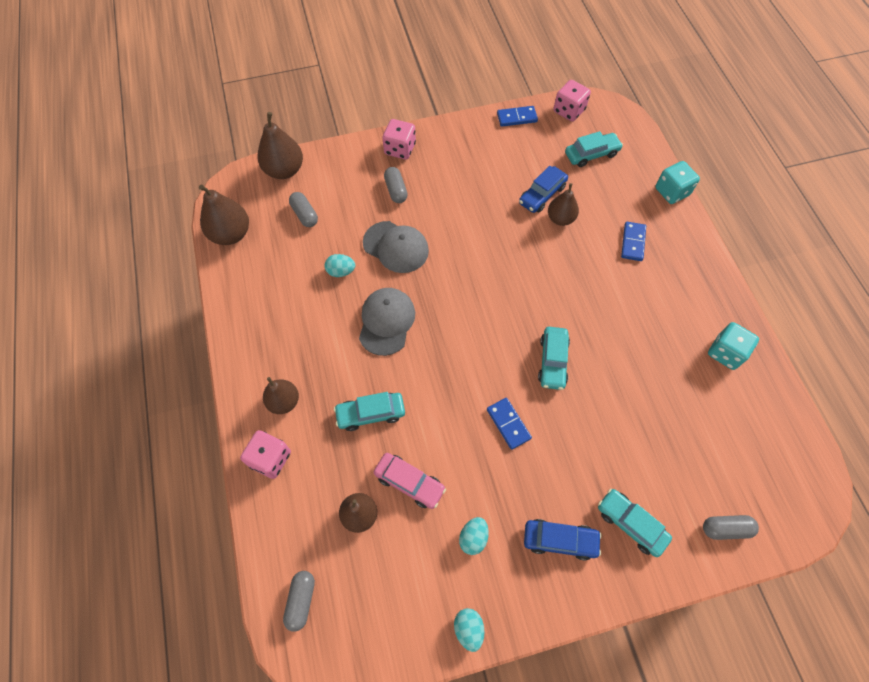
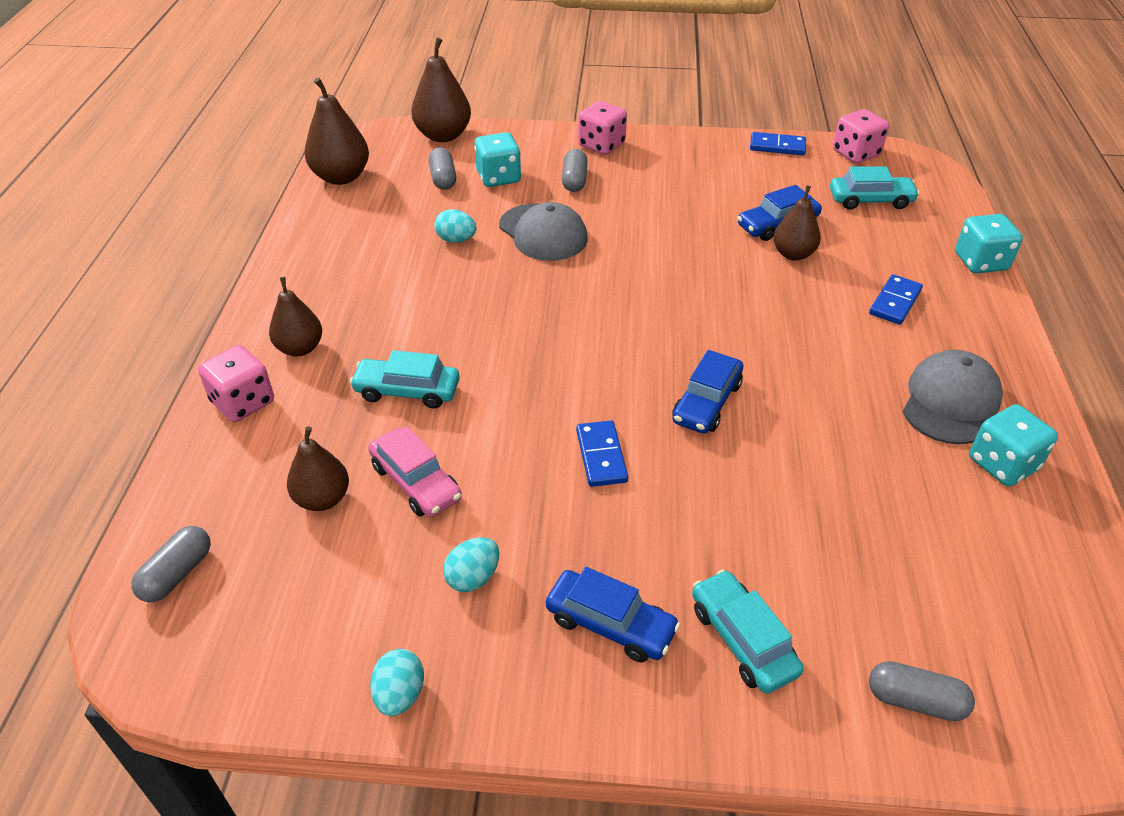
camera: 20 degrees right, 20 degrees down
(343, 202) = (498, 177): none -> turquoise dice
(386, 322) = (486, 302): grey cap -> grey cap (950, 401)
(552, 361) = (706, 402): turquoise car -> blue car

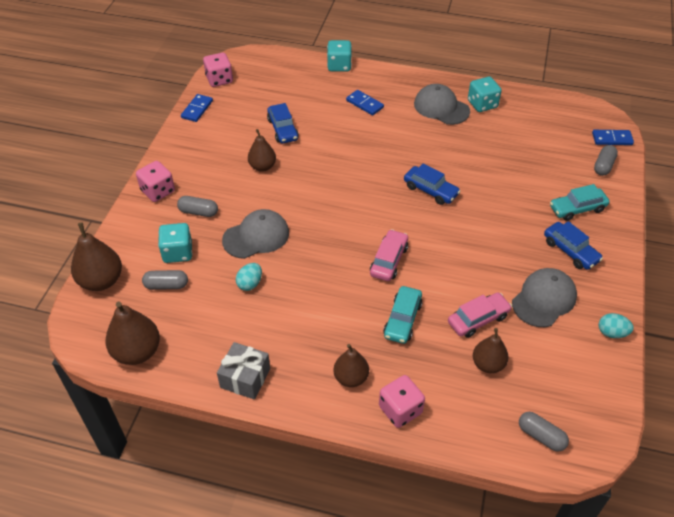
camera: 80 degrees left, 5 degrees up
(302, 258) = (245, 378): none -> grey gift
(473, 577) = (544, 299): turquoise egg -> grey cap
(526, 365) = (389, 260): none -> pink car
(601, 456) = (465, 238): blue domino -> blue domino (612, 139)
(610, 624) = (570, 251): blue car -> blue car turned 105 degrees clockwise
(793, 254) = (313, 130): brown pear -> brown pear (262, 166)
(870, 200) = (270, 87): turquoise car -> none

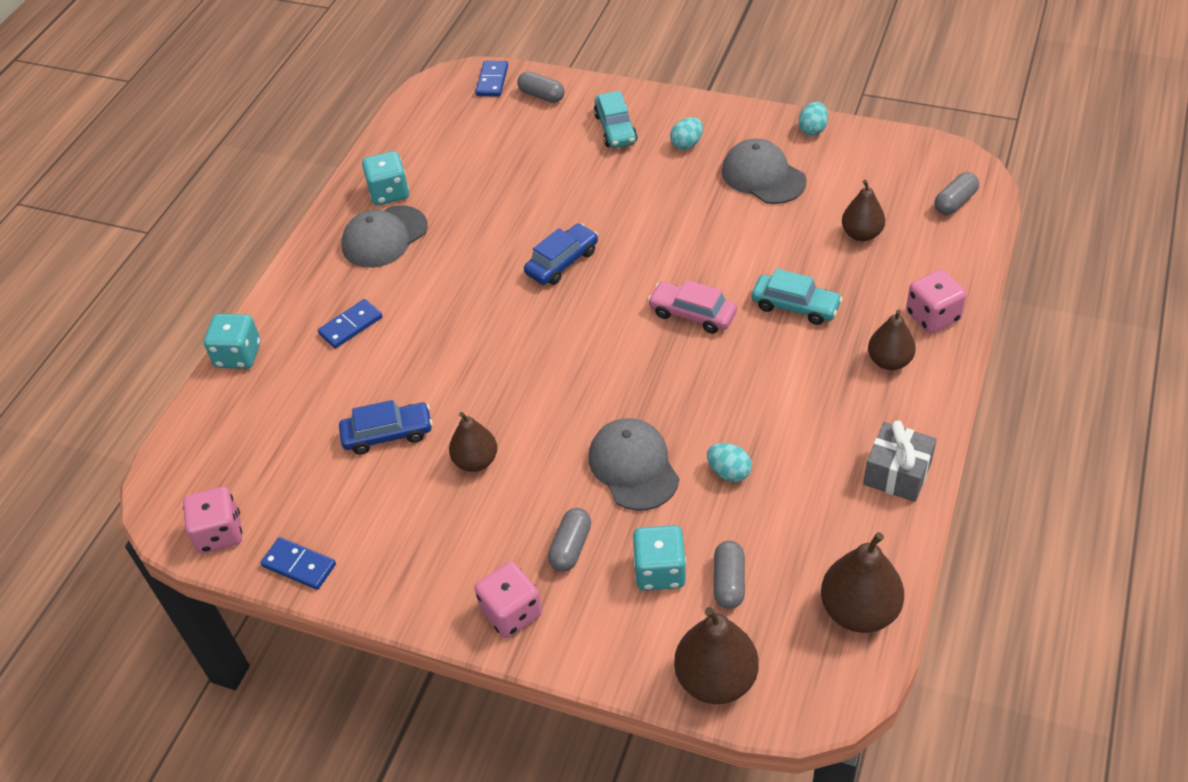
camera: 80 degrees left, 0 degrees up
(478, 319) = (794, 236): pink car -> none
(570, 251) = (687, 144): blue car -> turquoise egg

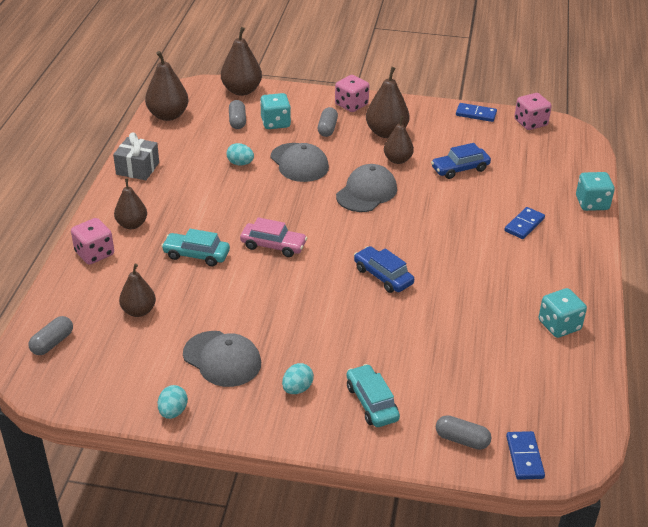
camera: 165 degrees right, 10 degrees down
(384, 237) = (539, 287): grey cap -> grey cap (366, 192)
(472, 528) = (386, 133): none -> brown pear
(562, 262) = (383, 276): blue car -> blue car turned 105 degrees clockwise

